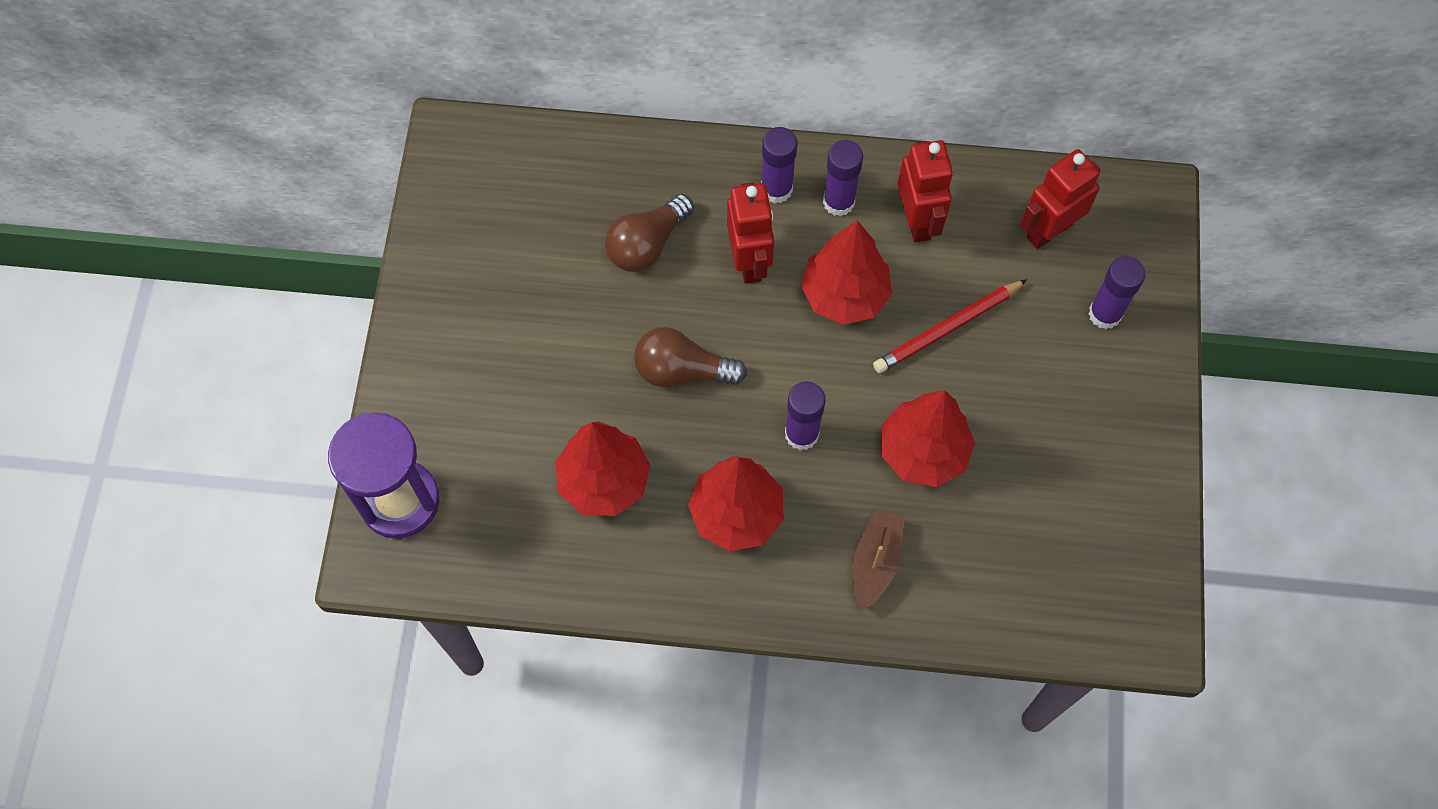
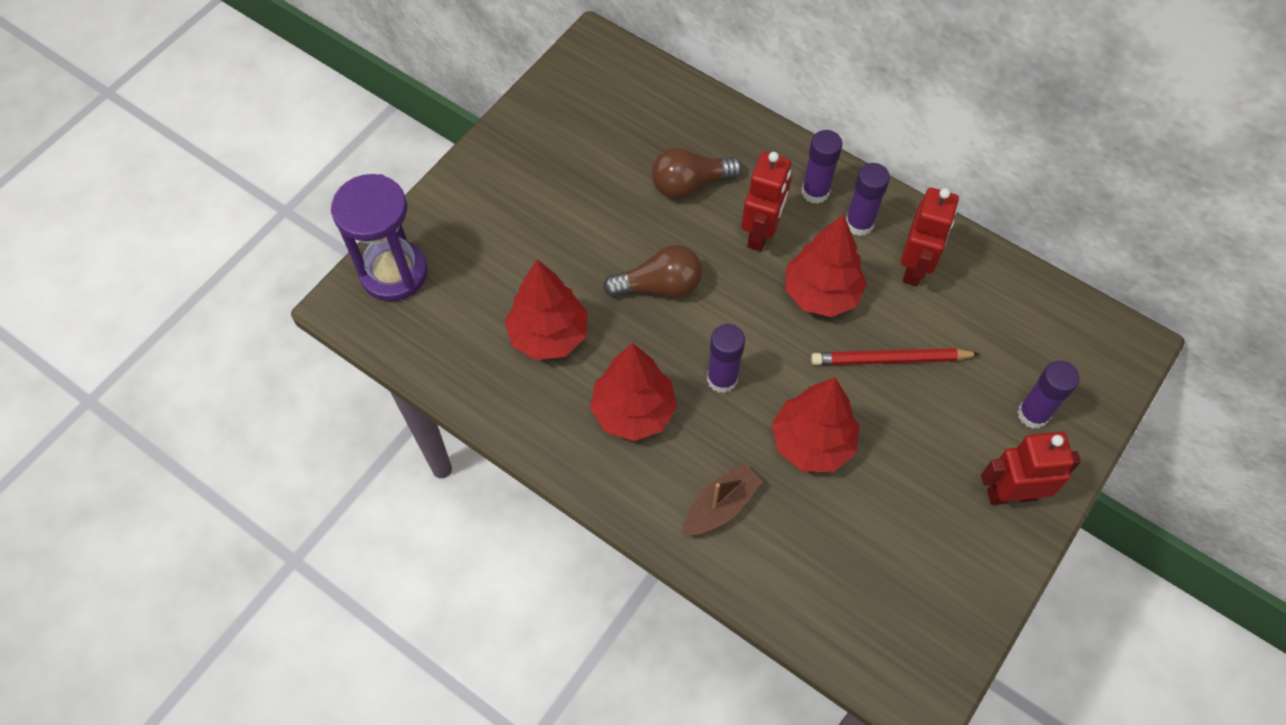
camera: 30 degrees right, 5 degrees down
(682, 370) = (659, 286): brown light bulb -> brown light bulb turned 135 degrees clockwise
(1049, 230) = (1022, 327): red robot -> red robot (1011, 494)

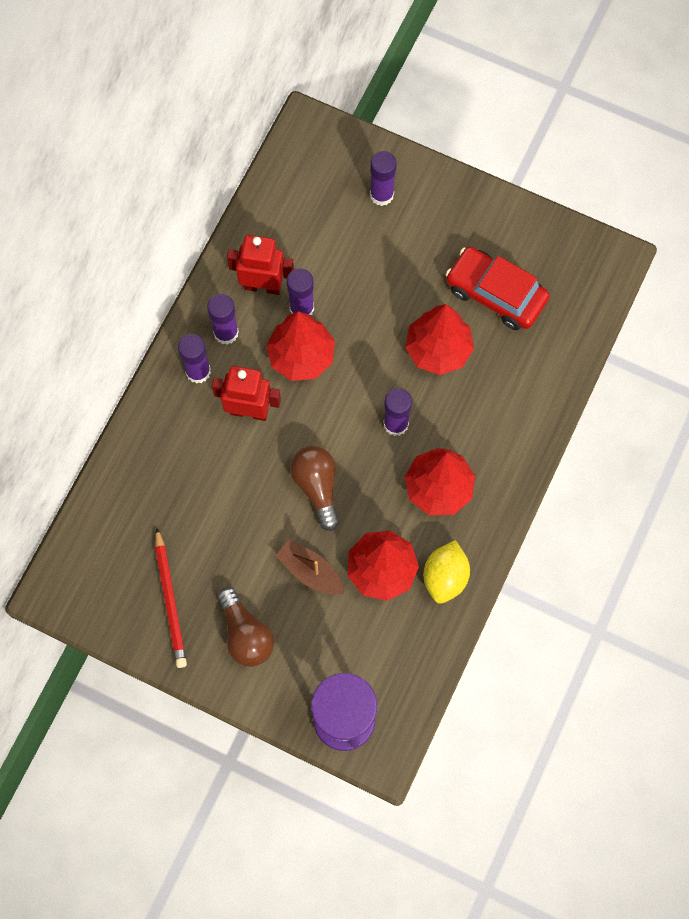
camera: 100 degrees left, 10 degrees up
(524, 399) = (445, 577): none -> yellow lemon
(690, 184) = (206, 477): brown light bulb -> brown light bulb (245, 634)
(720, 506) = (504, 410): brown boat -> brown boat (310, 571)
(883, 303) = (301, 308): none -> purple glue stick
(883, 526) = (495, 294): none -> red car
(890, 359) = (353, 299): red pencil -> red pencil (170, 601)
(1011, 494) = (451, 208): red robot -> none

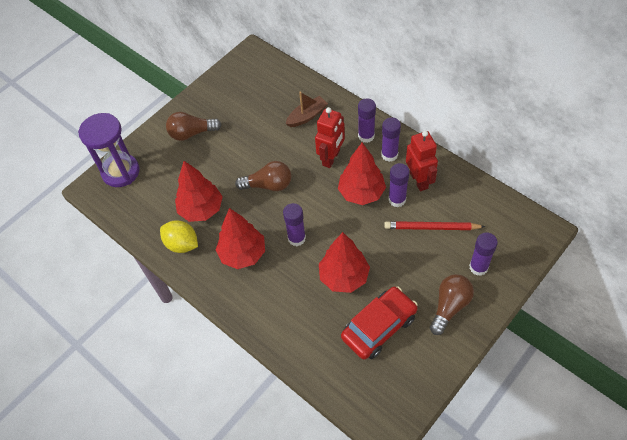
camera: 110 degrees right, 15 degrees down
(170, 601) = (226, 102): red pencil -> red pencil (431, 227)
(263, 286) = (419, 180): red robot -> red robot turned 45 degrees counterclockwise
(310, 571) = (216, 171): brown boat -> brown boat (307, 116)
(445, 219) = (449, 306): none -> brown light bulb

